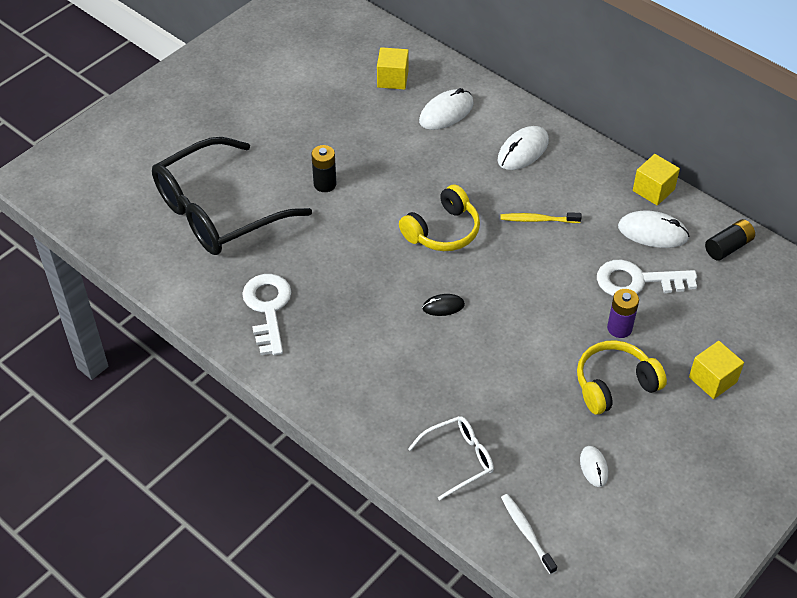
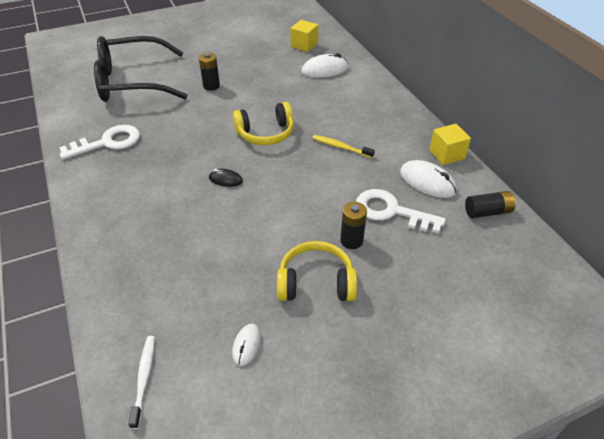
camera: 25 degrees right, 5 degrees down
(267, 308) = (108, 142): white key -> white key turned 45 degrees clockwise
(458, 459) = (143, 292): white glasses -> none
(523, 151) = (362, 104): white mouse -> none
(619, 328) = (351, 240): purple battery -> black battery
(712, 379) = (408, 312): yellow cube -> none

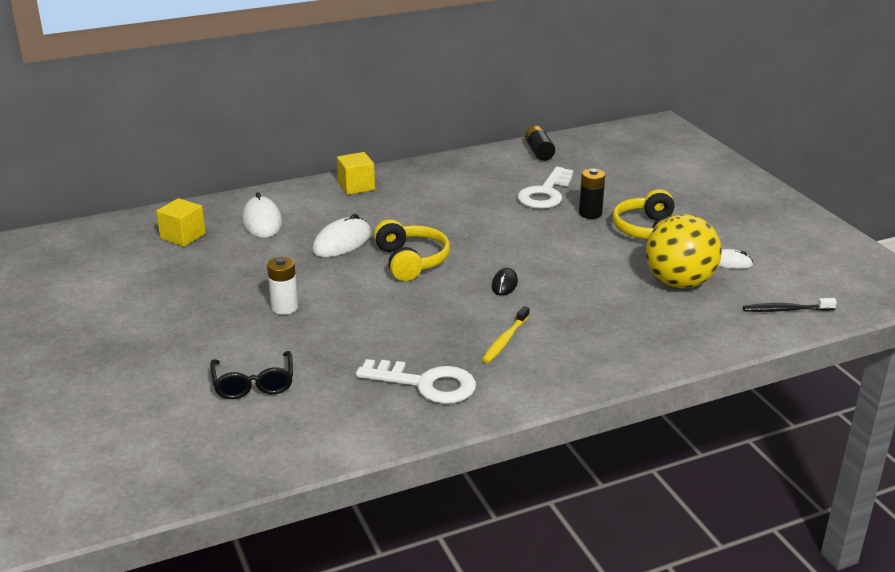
camera: 90 degrees left, 15 degrees down
(108, 142) = (427, 384): white key -> white key turned 135 degrees clockwise
(132, 82) = (253, 384): black glasses -> black glasses, size x0.47
(144, 378) = (786, 310): white toothbrush -> black toothbrush
(211, 86) = (284, 307): black battery -> white battery
(211, 293) = (679, 283): none -> yellow ball
(341, 147) = (440, 215): yellow toothbrush -> yellow toothbrush (505, 340)
(427, 182) = (499, 174): white mouse -> white mouse (342, 242)
(447, 154) = (453, 162): yellow cube -> yellow cube (356, 186)

